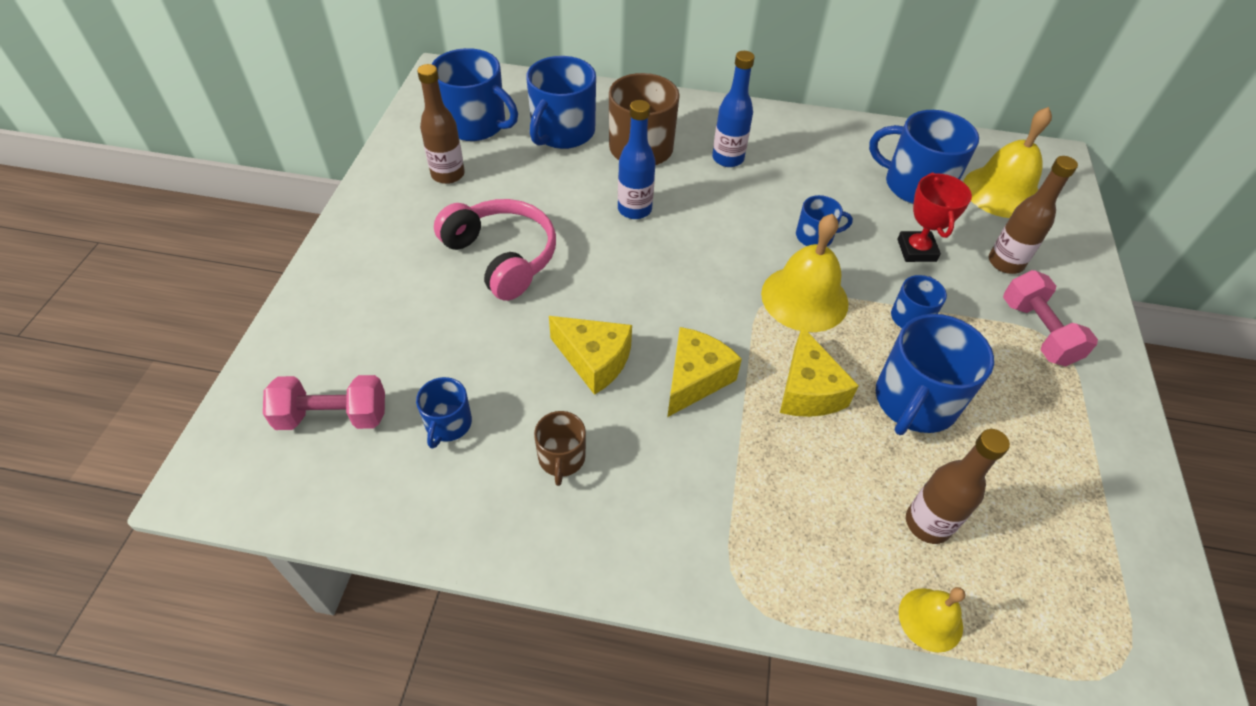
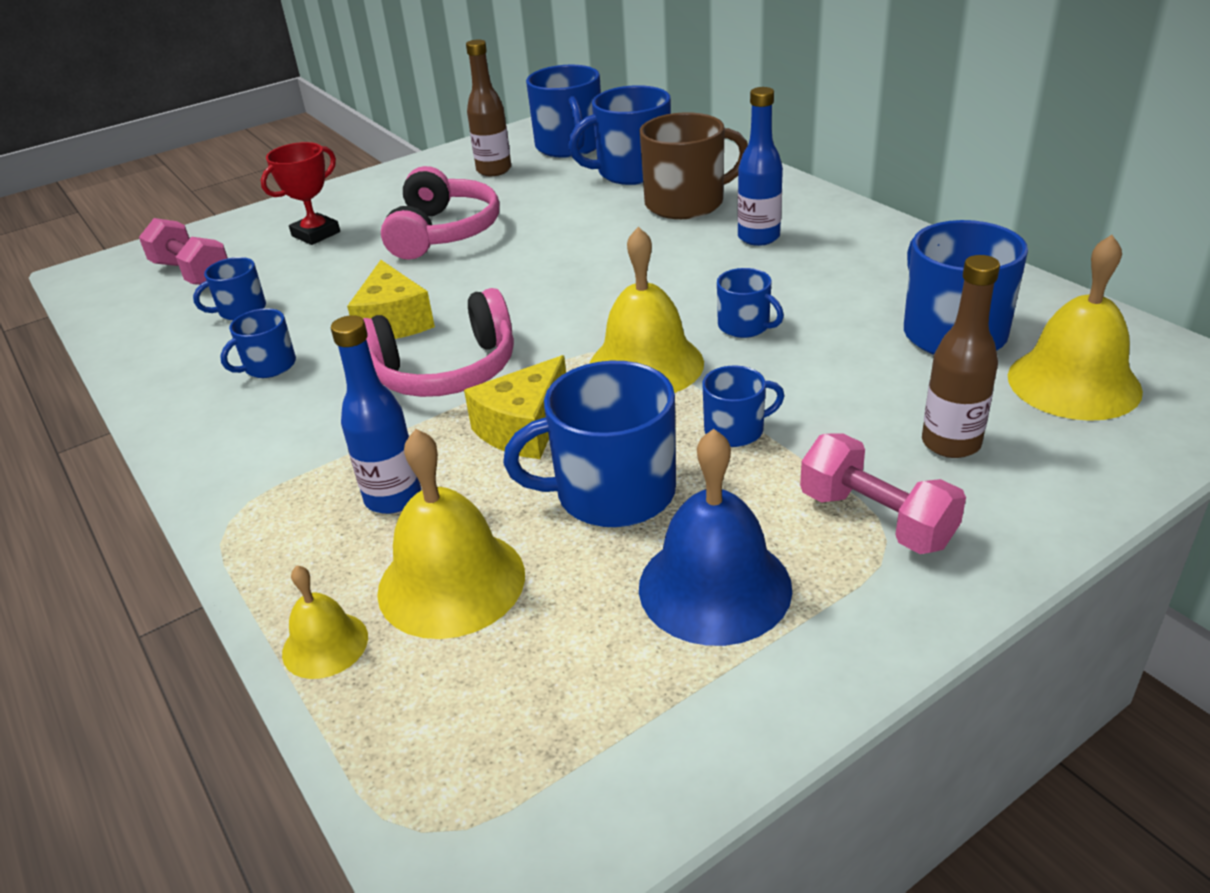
camera: 50 degrees right, 15 degrees down
(561, 458) = (269, 366): brown mug -> blue mug
(634, 209) = (601, 242): blue bottle -> blue bottle (393, 498)
(695, 379) = (445, 371): yellow cheese -> pink headphones
(916, 250) = (846, 383): red trophy -> red trophy (316, 234)
(927, 523) = (451, 582): brown bottle -> yellow bell
(1034, 424) = (714, 587): none -> blue bell
(1037, 332) = (876, 519): pink dumbbell -> pink dumbbell turned 75 degrees counterclockwise

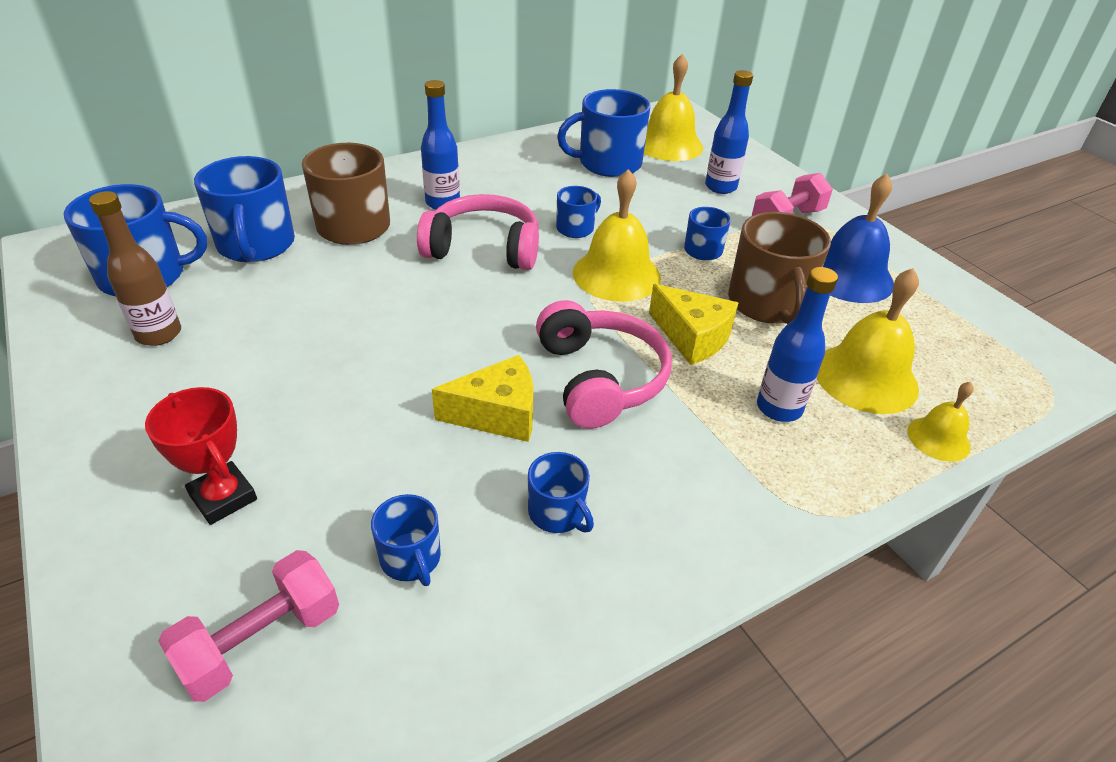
camera: 90 degrees left, 5 degrees up
(443, 232) = (306, 378): pink headphones -> pink headphones (483, 248)
(612, 492) = (768, 304): blue mug -> brown mug
(951, 443) = (720, 187): brown bottle -> blue bottle

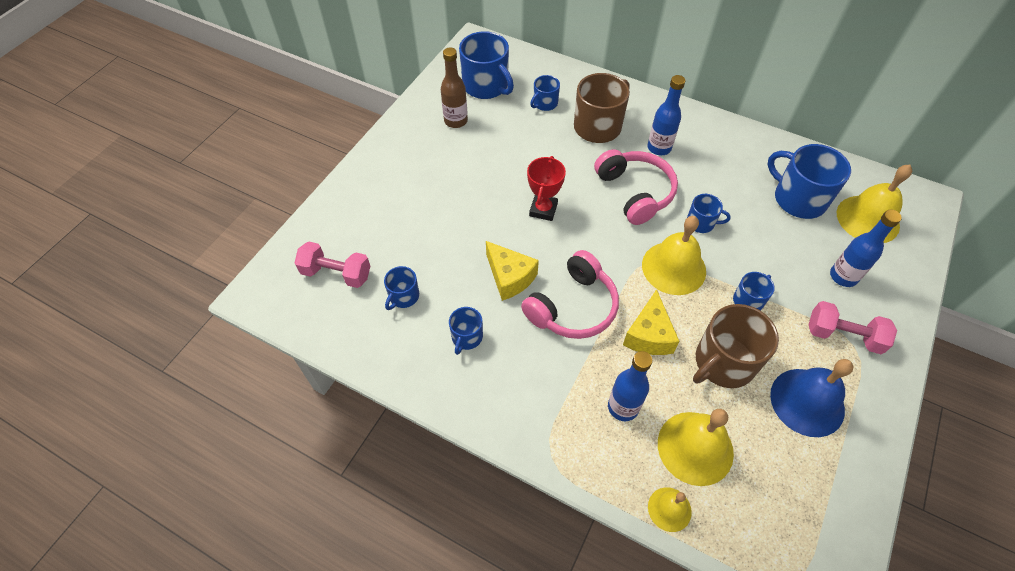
camera: 60 degrees right, 15 degrees up
(223, 497) = (388, 213): red trophy -> red trophy (543, 209)
(256, 245) = (544, 103): blue mug -> blue mug, size x0.53

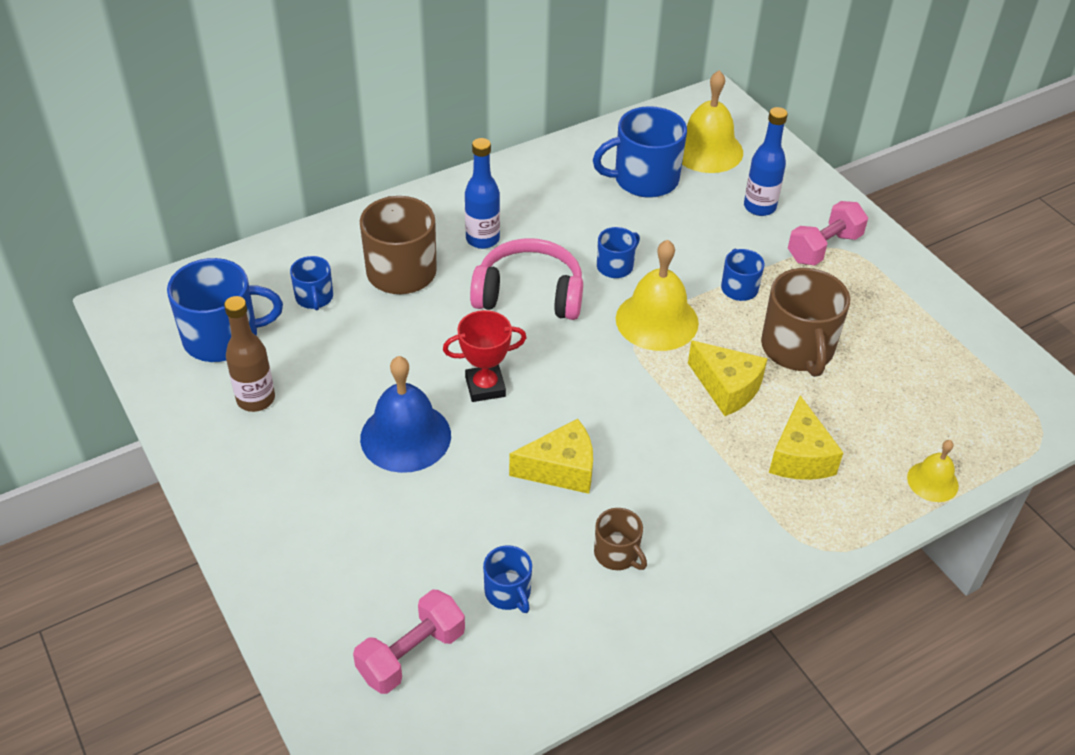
camera: 60 degrees left, 10 degrees down
(466, 337) = (617, 554): blue mug -> brown mug
(543, 209) = (485, 387): red trophy -> red trophy turned 60 degrees counterclockwise
(573, 307) = (645, 432): pink headphones -> none
(623, 407) = (800, 456): blue bottle -> yellow cheese
(695, 448) = (878, 424): yellow bell -> none
(807, 402) = (877, 315): blue bell -> blue bell (405, 436)

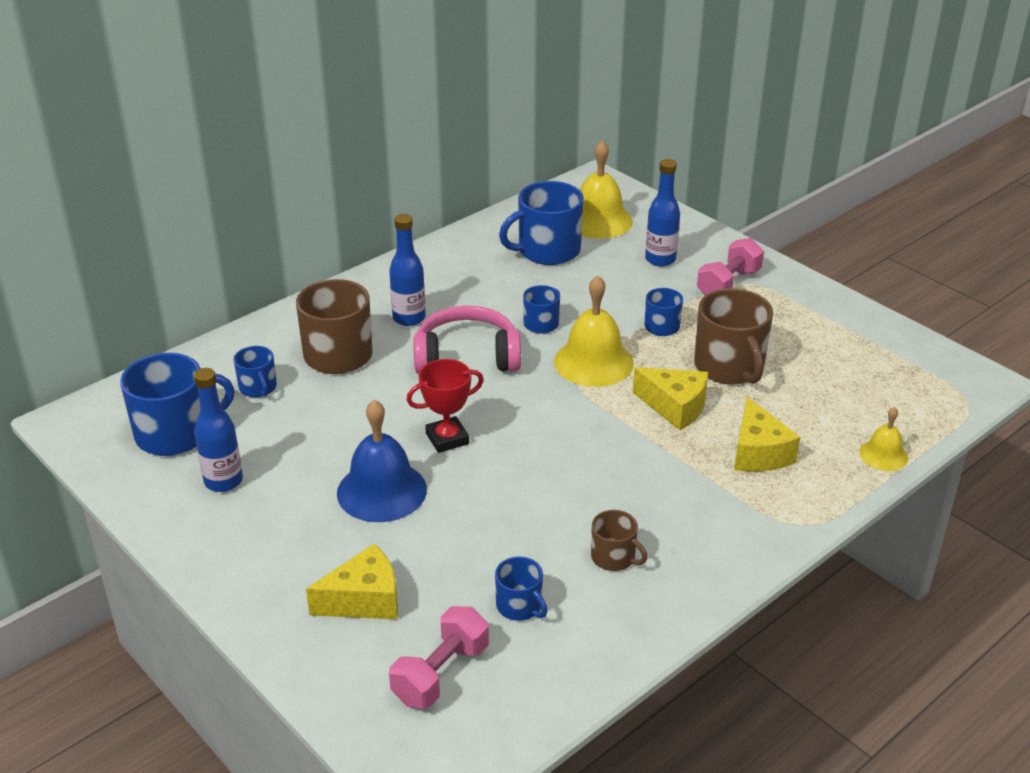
camera: 10 degrees left, 10 degrees down
(256, 399) = (223, 481): brown bottle -> blue bottle
(561, 469) = (540, 496): yellow cheese -> yellow cheese (364, 600)

